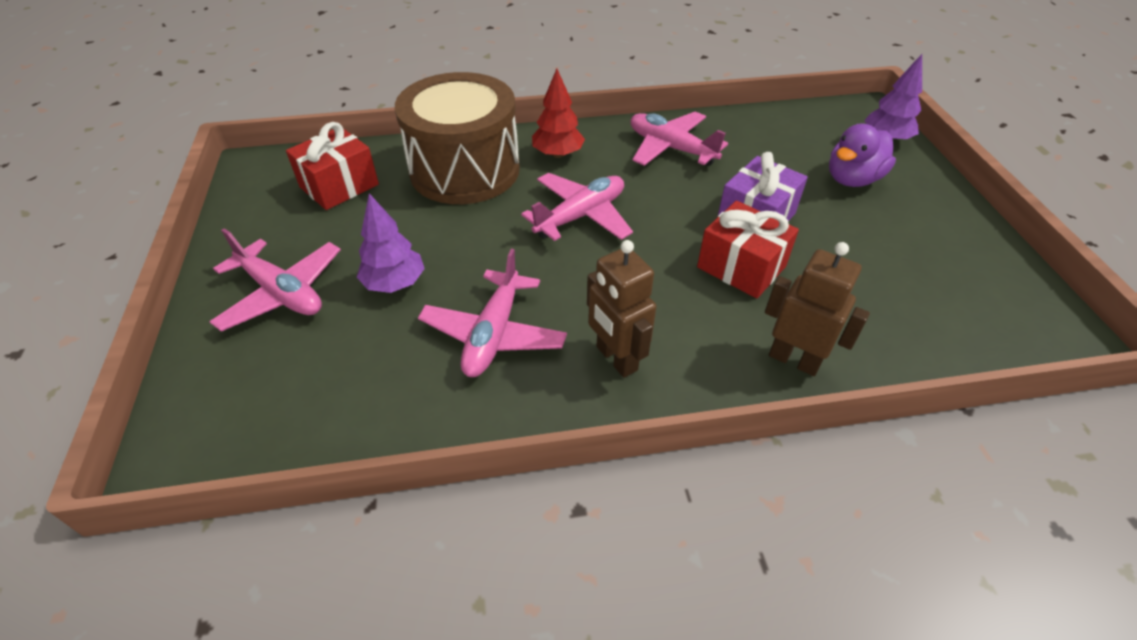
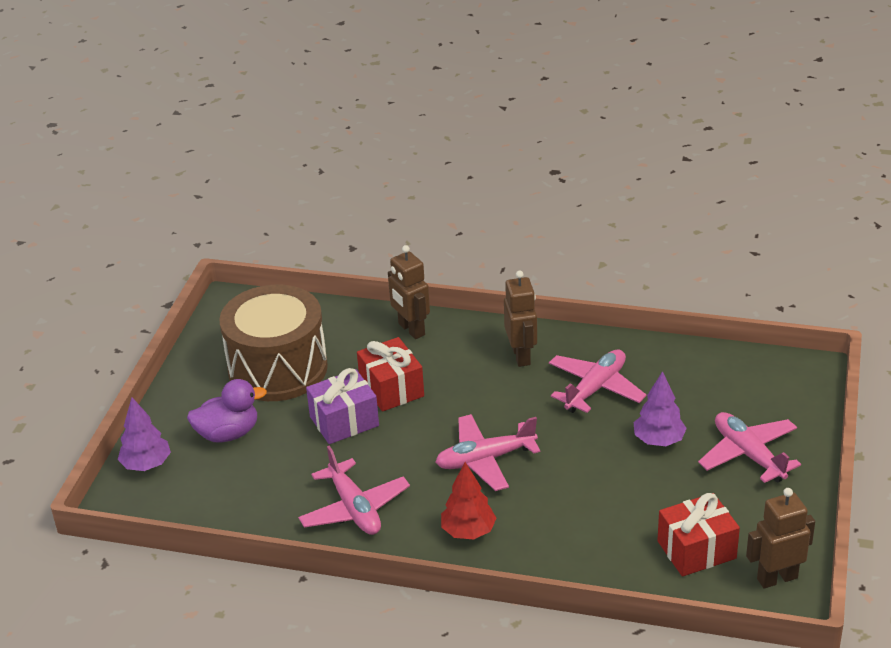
camera: 155 degrees left, 10 degrees down
(261, 180) = (777, 578): none -> brown robot
(465, 170) = (568, 536): brown drum -> brown drum (278, 368)

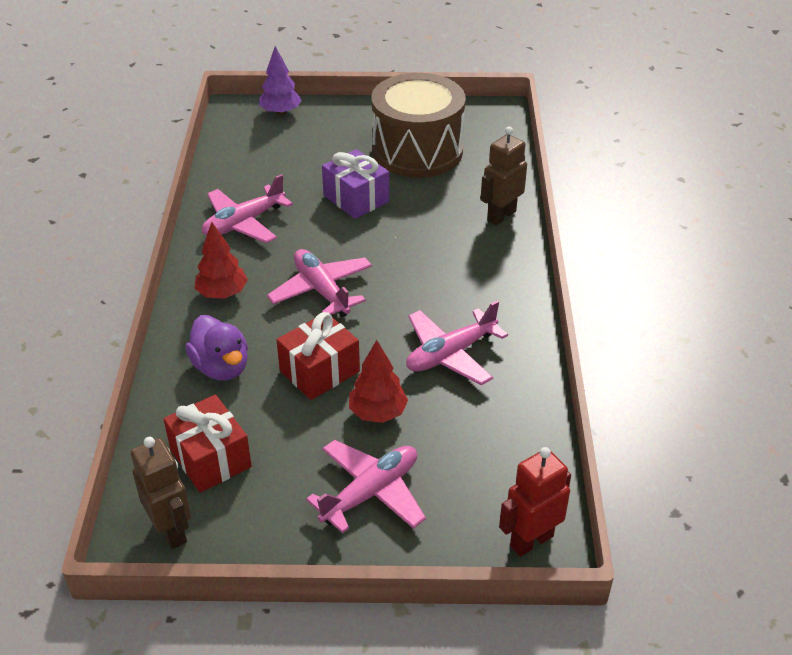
camera: 75 degrees right, 5 degrees up
(228, 434) = (325, 142): purple duck -> purple duck (221, 367)
(391, 389) = (409, 218): red gift -> red gift (319, 371)
(521, 356) = (486, 294): brown robot -> none
(595, 388) = (450, 354): pink plane -> pink plane turned 120 degrees clockwise
(658, 440) = (377, 412): purple tree -> red tree
(804, 377) = (531, 540): none -> red robot

